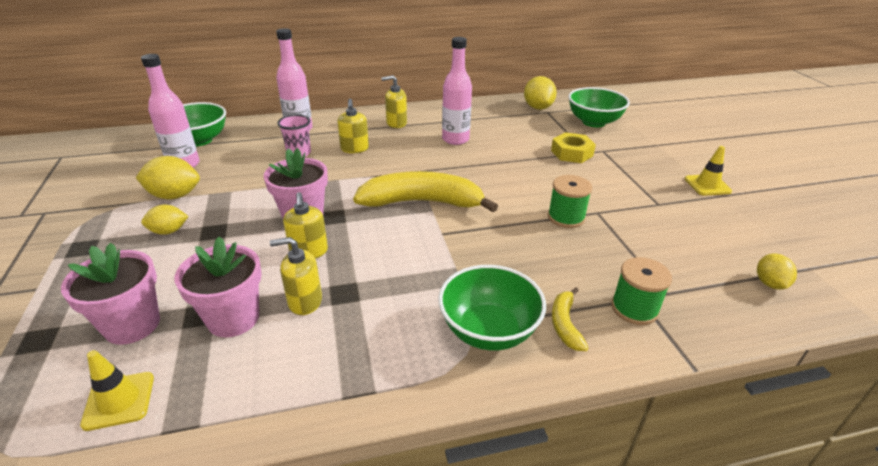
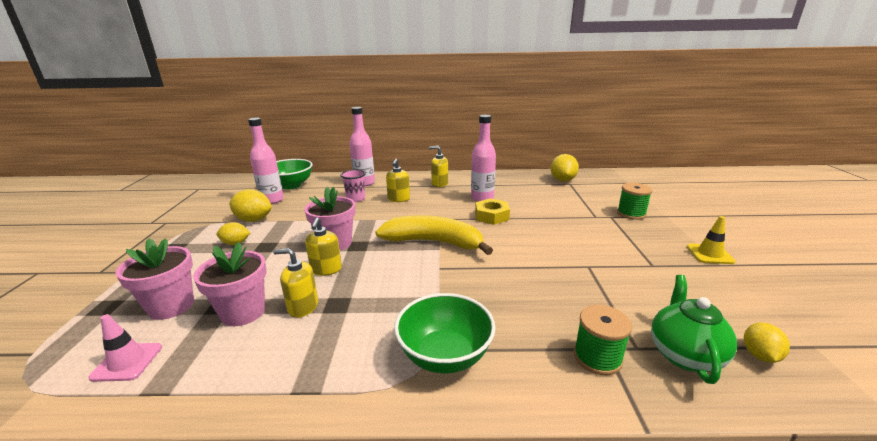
camera: 15 degrees right, 10 degrees down
(119, 401) = (127, 362): yellow traffic cone -> pink traffic cone
(565, 324) = (520, 361): yellow banana -> none
(566, 217) = (556, 267): green spool -> green spool (631, 214)
(571, 153) = (580, 216): yellow nut -> yellow nut (491, 216)
(593, 122) = (610, 194): green bowl -> none
(708, 293) = (684, 354): none -> green teapot

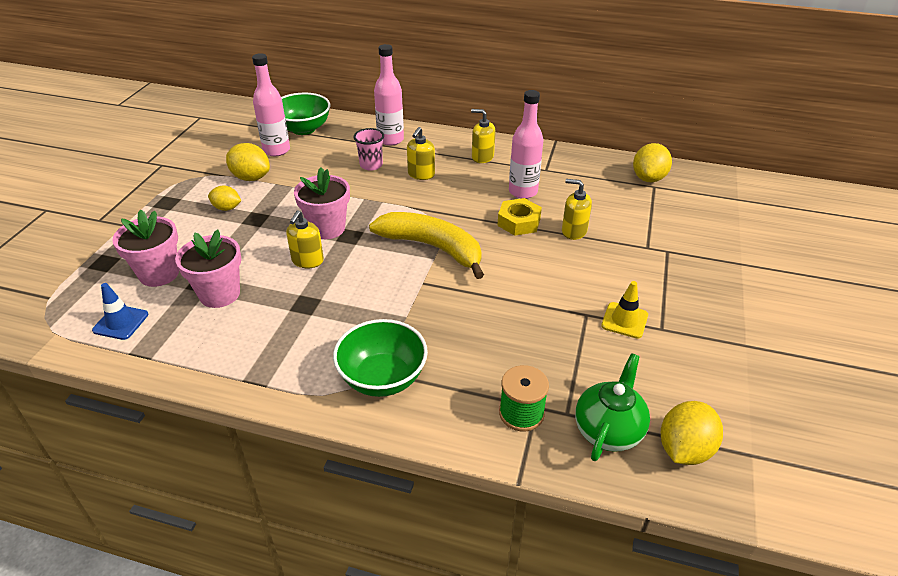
camera: 15 degrees right, 15 degrees up
(127, 362) = (121, 322): pink traffic cone -> blue traffic cone
(303, 307) = (273, 300): yellow soap dispenser -> yellow soap dispenser (573, 231)
(631, 214) = (697, 251): green spool -> none
(709, 254) = (745, 329): yellow traffic cone -> yellow traffic cone (624, 320)
(759, 355) = (684, 449): yellow lemon -> yellow lemon, size x1.58

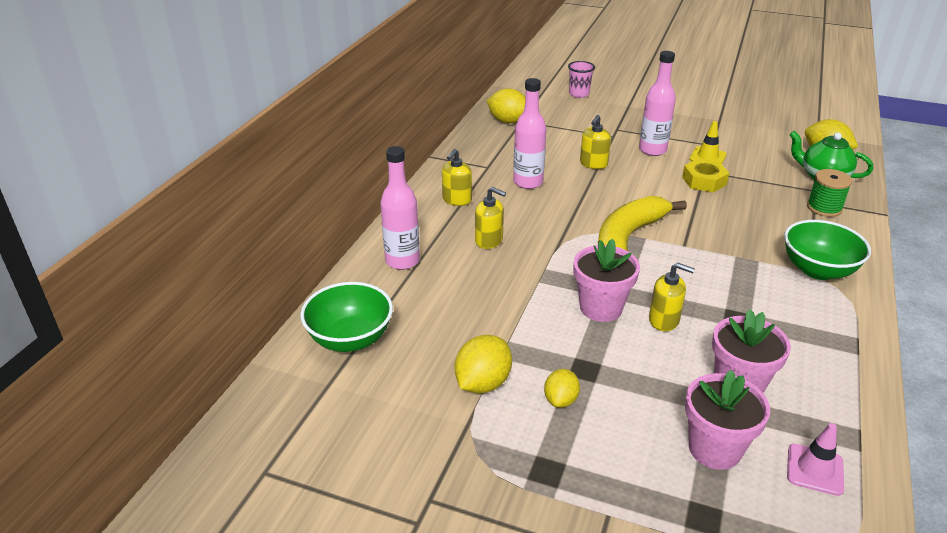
camera: 85 degrees left, 5 degrees down
(121, 322) = (815, 469): blue traffic cone -> pink traffic cone
(276, 150) = (409, 363): pink bottle -> pink bottle (652, 150)
(371, 165) = (463, 276): pink cup -> pink cup (579, 94)
(519, 222) = (580, 189): yellow nut -> yellow nut (704, 181)

